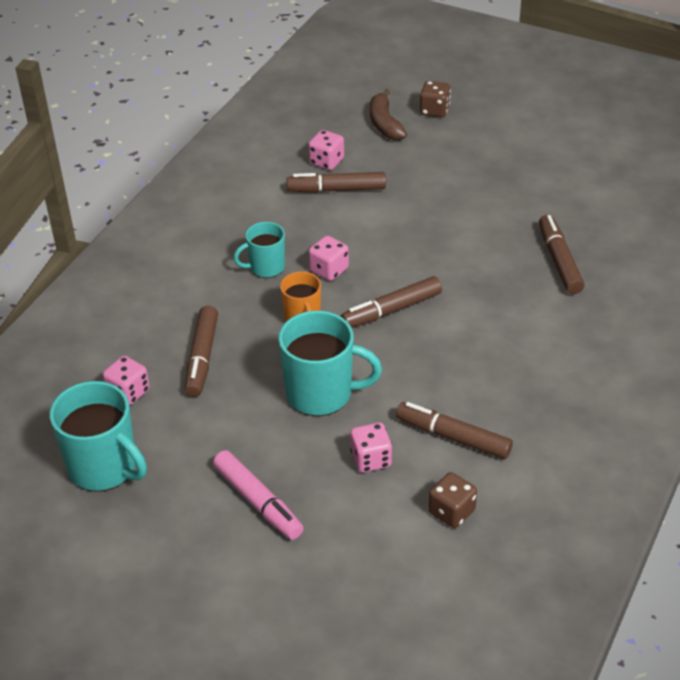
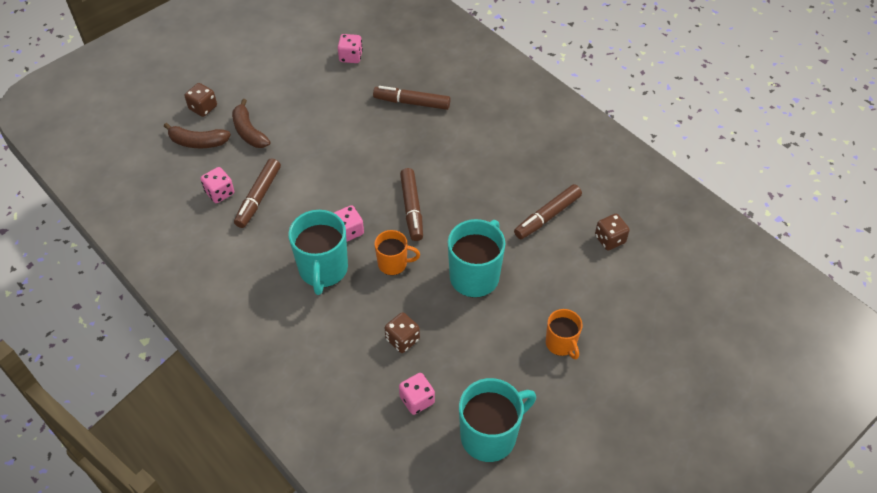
camera: 70 degrees left, 10 degrees up
(202, 357) = (402, 339): brown marker -> brown dice
(258, 501) = (561, 344): pink marker -> orange mug
(266, 267) = (323, 270): turquoise mug -> turquoise mug, size x1.70
(371, 459) = (548, 267): pink dice -> pink dice (351, 57)
(423, 152) = (249, 131): none -> brown banana

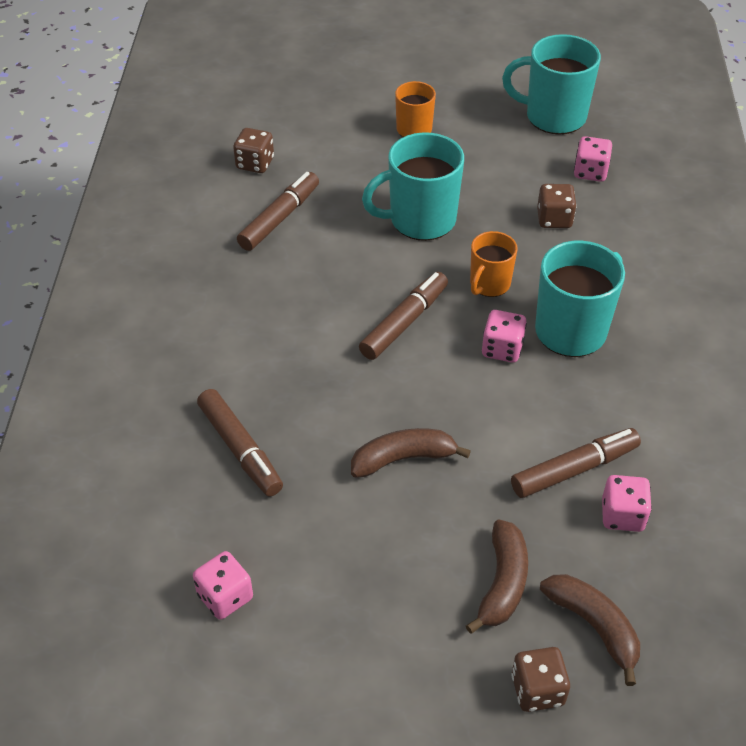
camera: 135 degrees left, 5 degrees down
(339, 147) = (403, 458): none -> brown banana
(393, 264) = (489, 284): orange mug -> orange mug turned 105 degrees counterclockwise
(547, 216) = (279, 218): brown marker -> brown marker turned 60 degrees counterclockwise

